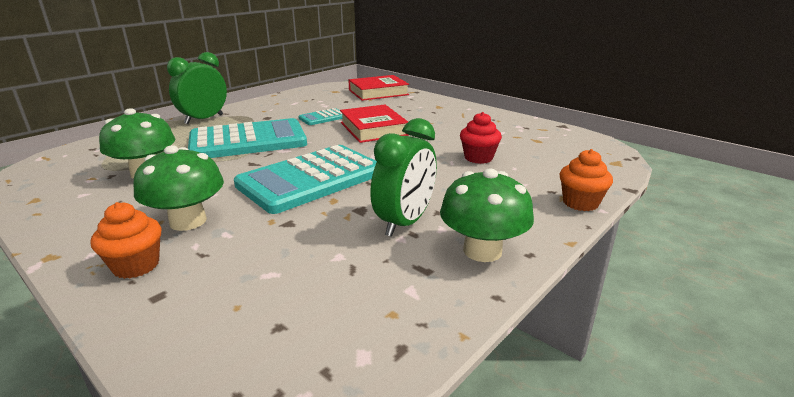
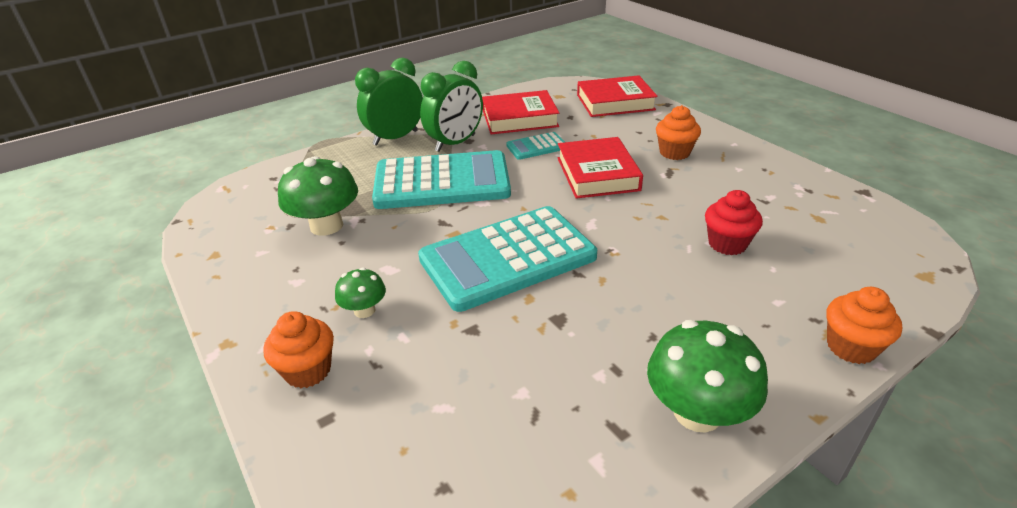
camera: 15 degrees right, 10 degrees up
(188, 221) = (364, 310): green mushroom -> green mushroom, size x0.55
(306, 104) = (519, 118): none -> red book
(405, 223) = (609, 349): green clock -> green clock (455, 143)
(428, 115) = (674, 152): none -> orange cupcake

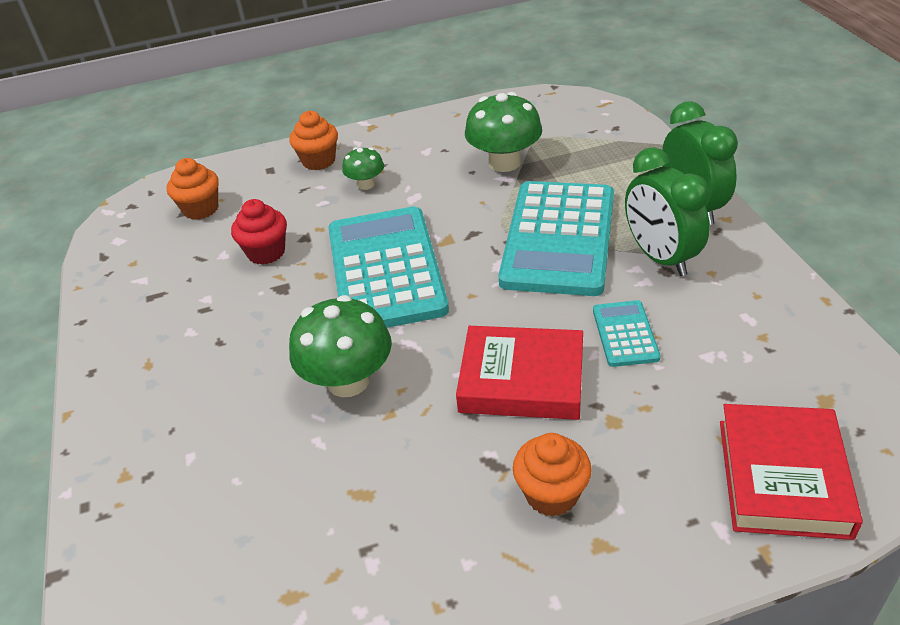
camera: 110 degrees right, 5 degrees up
(519, 118) = (731, 332): red book -> none
(697, 412) = (131, 342): green mushroom -> green mushroom (348, 381)
(727, 244) = (302, 456): red cupcake -> red cupcake (266, 252)
(851, 347) = (98, 483): orange cupcake -> orange cupcake (201, 209)

